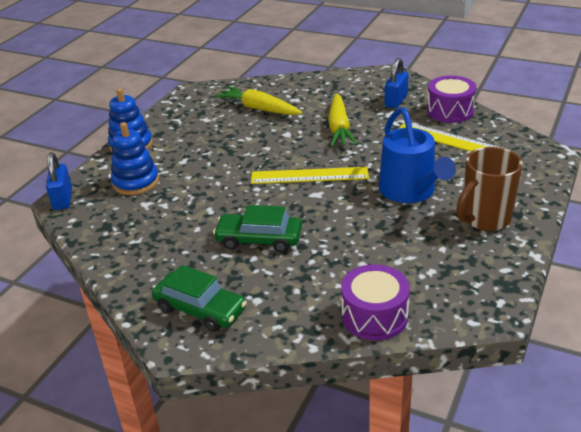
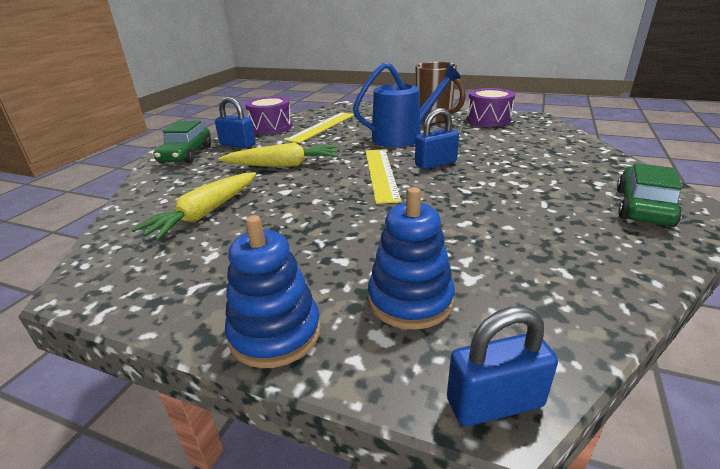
camera: 95 degrees left, 5 degrees down
(259, 239) = (506, 189): green car -> green car (186, 154)
(326, 206) = (435, 164): none -> blue padlock
(374, 316) = (572, 143): purple drum -> purple drum (488, 119)

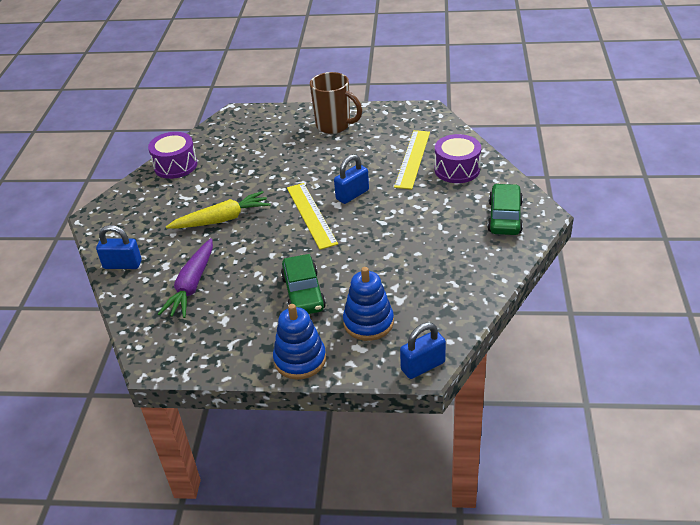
camera: 15 degrees left, 10 degrees up
(186, 154) = (118, 220): green car -> green car (303, 293)
(205, 214) = (192, 286): yellow carrot -> purple carrot
(237, 145) = (159, 198): blue padlock -> blue padlock (122, 264)
(322, 127) = (228, 157): yellow ruler -> yellow ruler (412, 159)
(402, 137) = (313, 161): blue watering can -> none
(488, 119) = (385, 120): purple drum -> purple drum (457, 169)

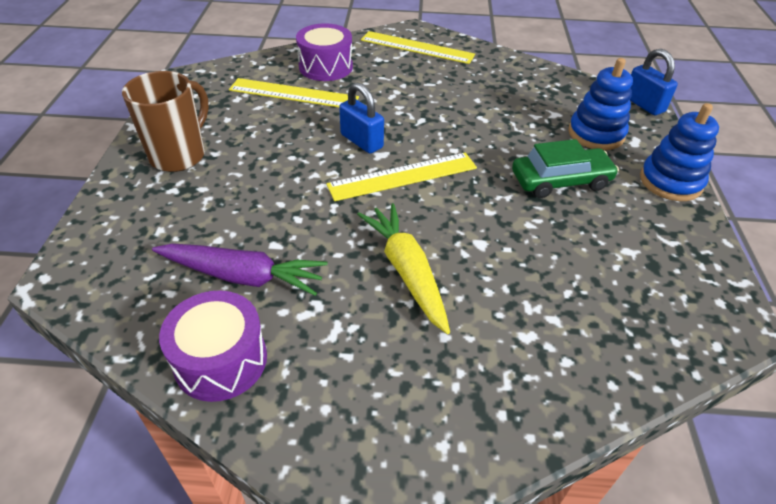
camera: 95 degrees left, 5 degrees up
(122, 264) = (535, 405): blue padlock -> none
(192, 286) = (570, 294): purple carrot -> purple carrot (243, 276)
(505, 217) = (417, 47): green car -> yellow ruler

